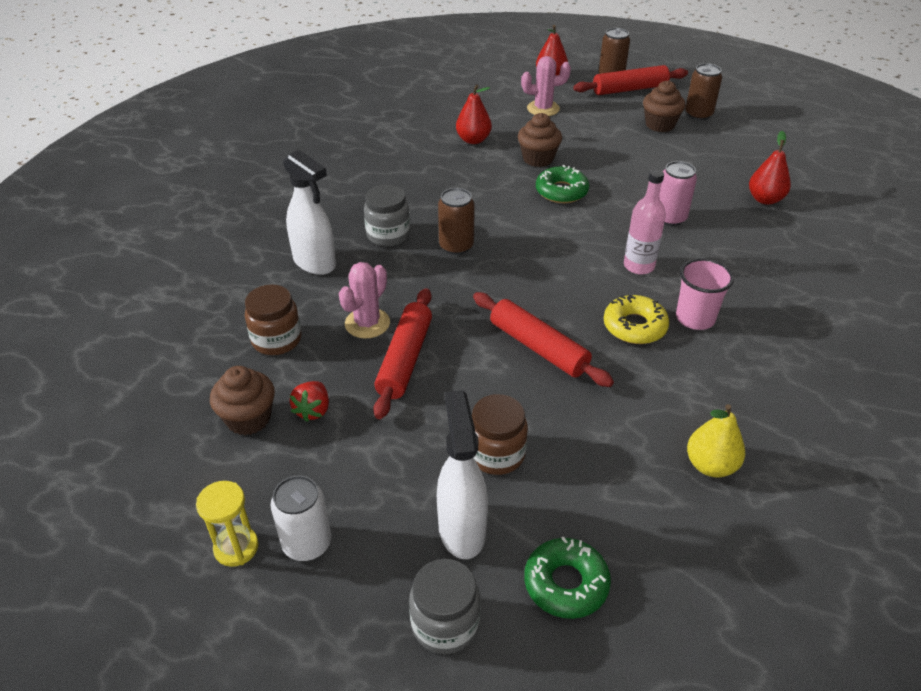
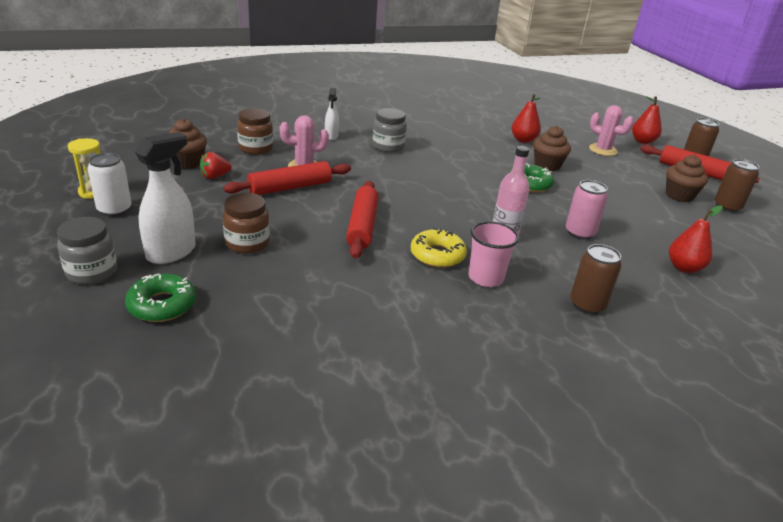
camera: 45 degrees right, 10 degrees down
(315, 263) = (331, 136): white spray bottle -> white spray bottle, size x0.57
(456, 246) = (413, 169): brown can -> brown can (587, 305)
(710, 465) = (338, 332): yellow pear -> none

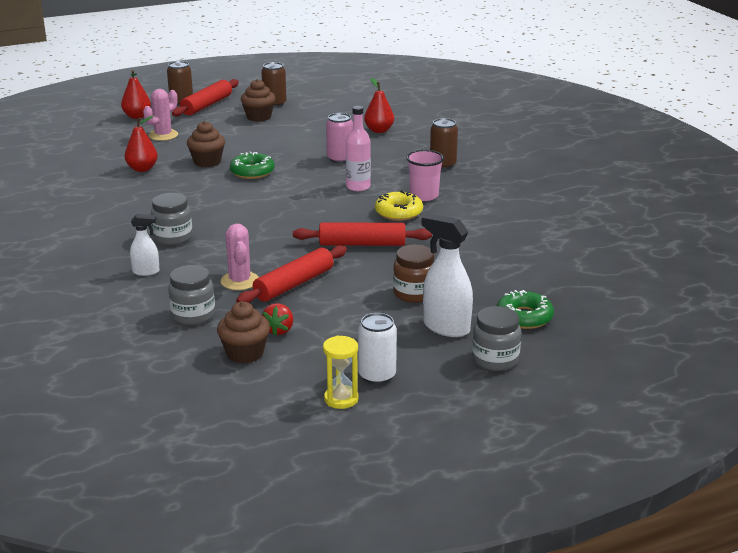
camera: 90 degrees left, 5 degrees down
(215, 176) = (279, 330): red strawberry -> red strawberry turned 45 degrees clockwise
(256, 148) = (193, 315): brown jar -> grey jar
(290, 187) = (294, 284): red rolling pin -> red rolling pin turned 75 degrees clockwise

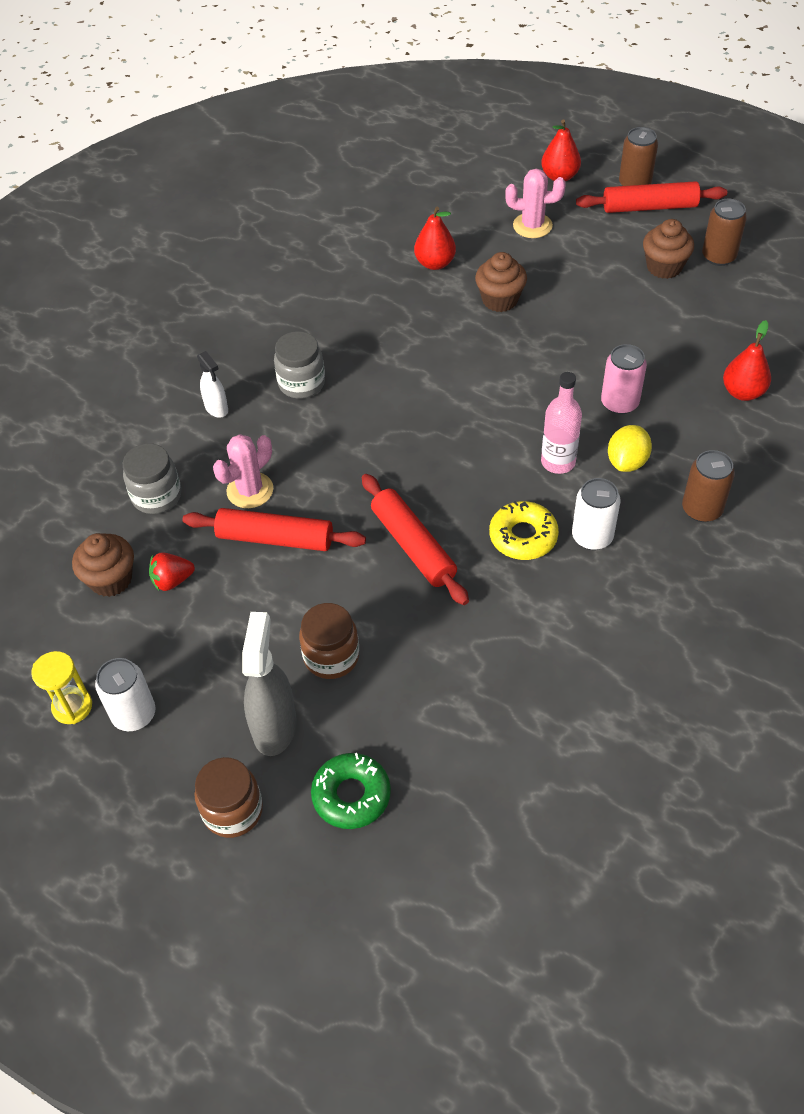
camera: 60 degrees right, 25 degrees up
(252, 172) = (510, 350): green donut -> none
(384, 171) = (627, 462): none -> yellow lemon
(424, 195) = (592, 537): pink cup -> white can
(446, 327) = (274, 726): white spray bottle -> grey spray bottle
(495, 360) = (233, 811): grey jar -> brown jar

